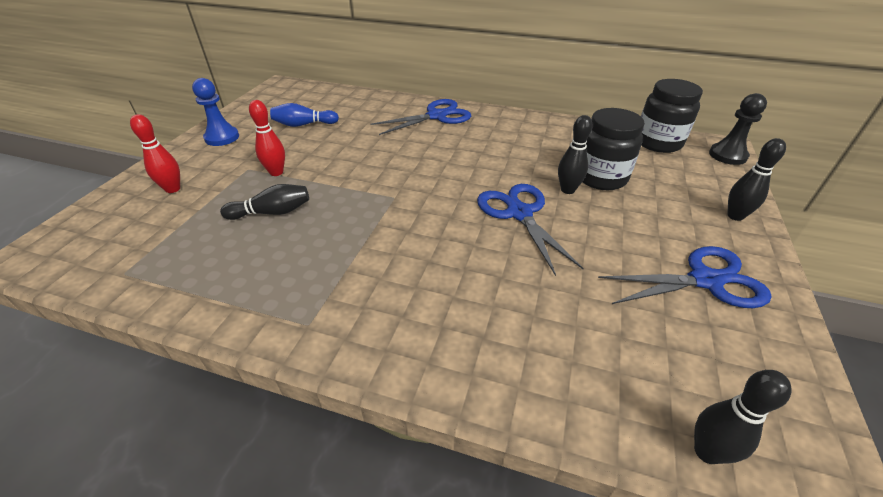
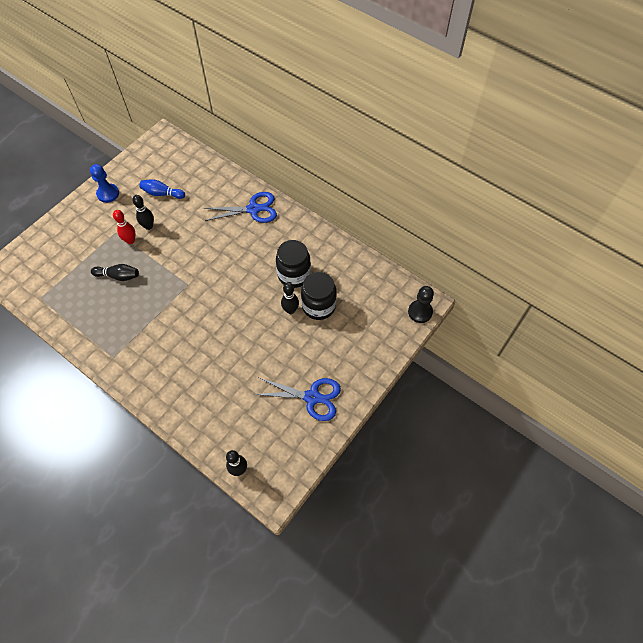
camera: 20 degrees right, 20 degrees up
(173, 189) = (71, 238): red bowling pin -> none
(519, 213) = (250, 320): blue scissors -> none
(658, 143) = (384, 285): black jar -> black jar (294, 275)
(735, 216) = (371, 362): black bowling pin -> black bowling pin (148, 226)

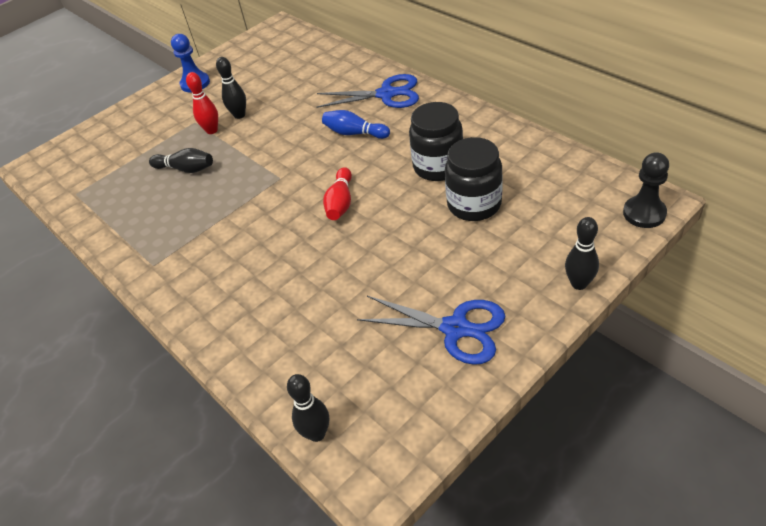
camera: 15 degrees right, 15 degrees down
(162, 193) = (265, 81): blue bowling pin -> blue bowling pin (354, 133)
(232, 305) = (340, 202): none -> red bowling pin
(290, 310) = (429, 209): black bowling pin -> black bowling pin (579, 284)

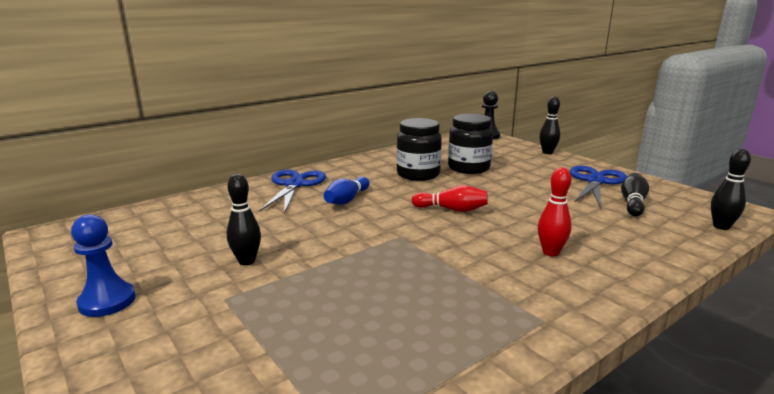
camera: 90 degrees left, 25 degrees down
(186, 169) = (343, 301): black bowling pin -> black bowling pin (632, 203)
(212, 130) = (263, 282): red bowling pin -> red bowling pin (550, 252)

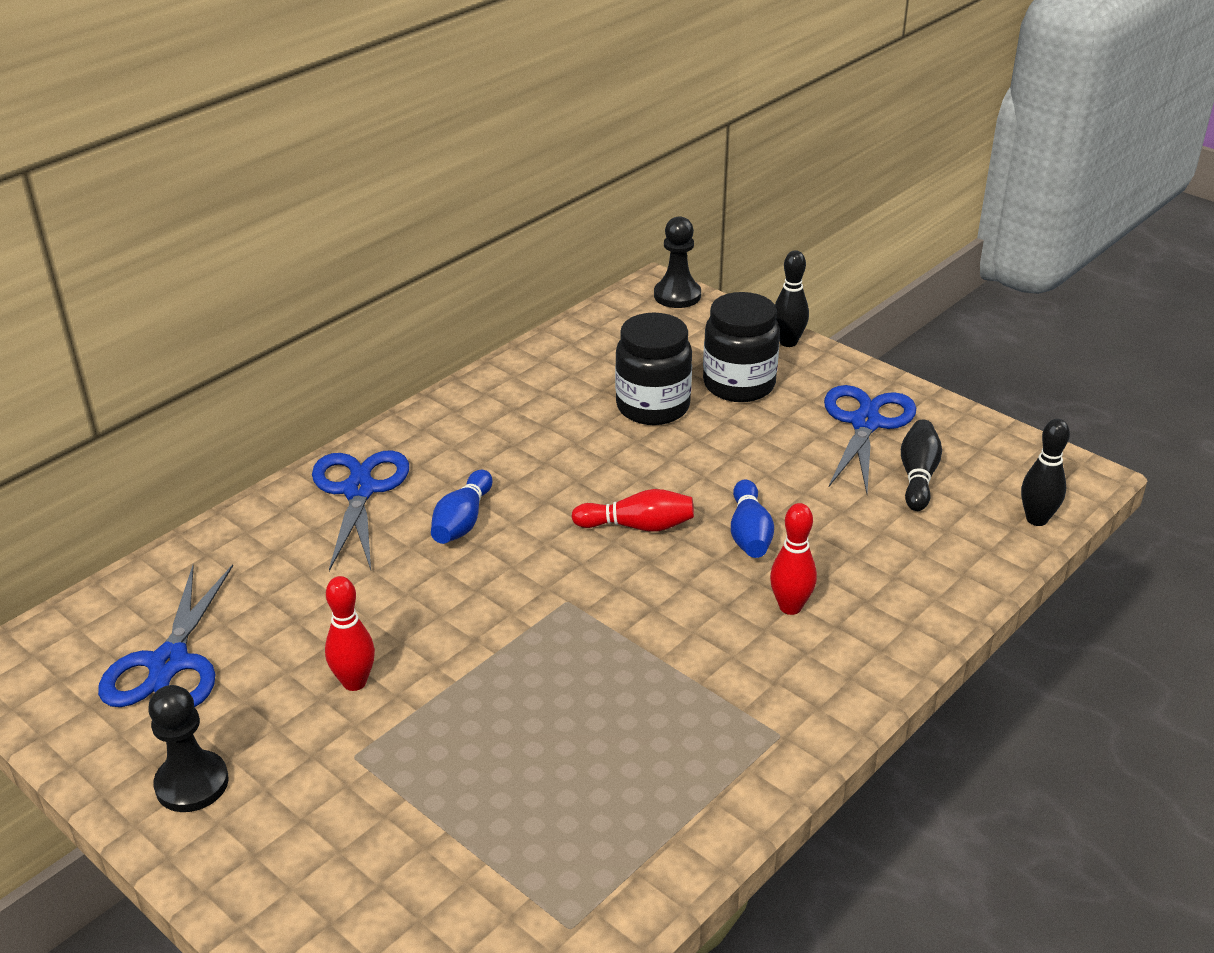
camera: 10 degrees left, 15 degrees up
(107, 301) = (192, 783): blue pawn -> black pawn
(140, 242) = (169, 664): none -> blue scissors
(247, 261) = (354, 682): black bowling pin -> red bowling pin
(418, 174) = (567, 436): black jar -> black jar (739, 385)
(523, 218) = (749, 533): none -> blue bowling pin

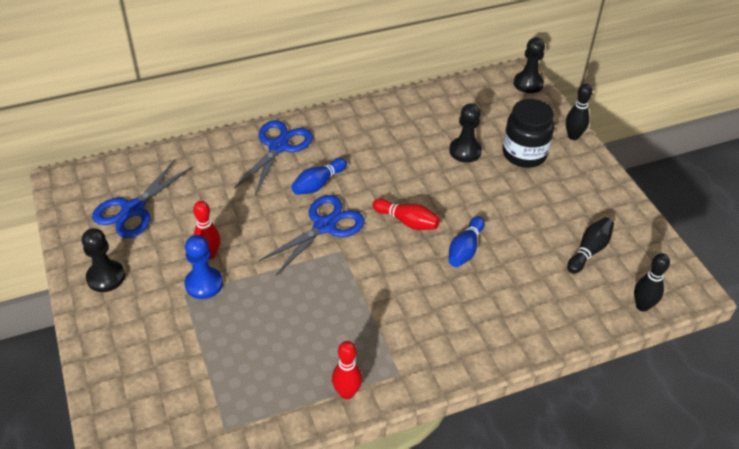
camera: 25 degrees right, 10 degrees up
(376, 728) = (204, 284): none -> blue pawn
(653, 407) = (465, 151): black jar -> black pawn
(790, 607) = (456, 302): red bowling pin -> red bowling pin (347, 393)
(865, 423) = (582, 205): blue scissors -> blue scissors (325, 226)

